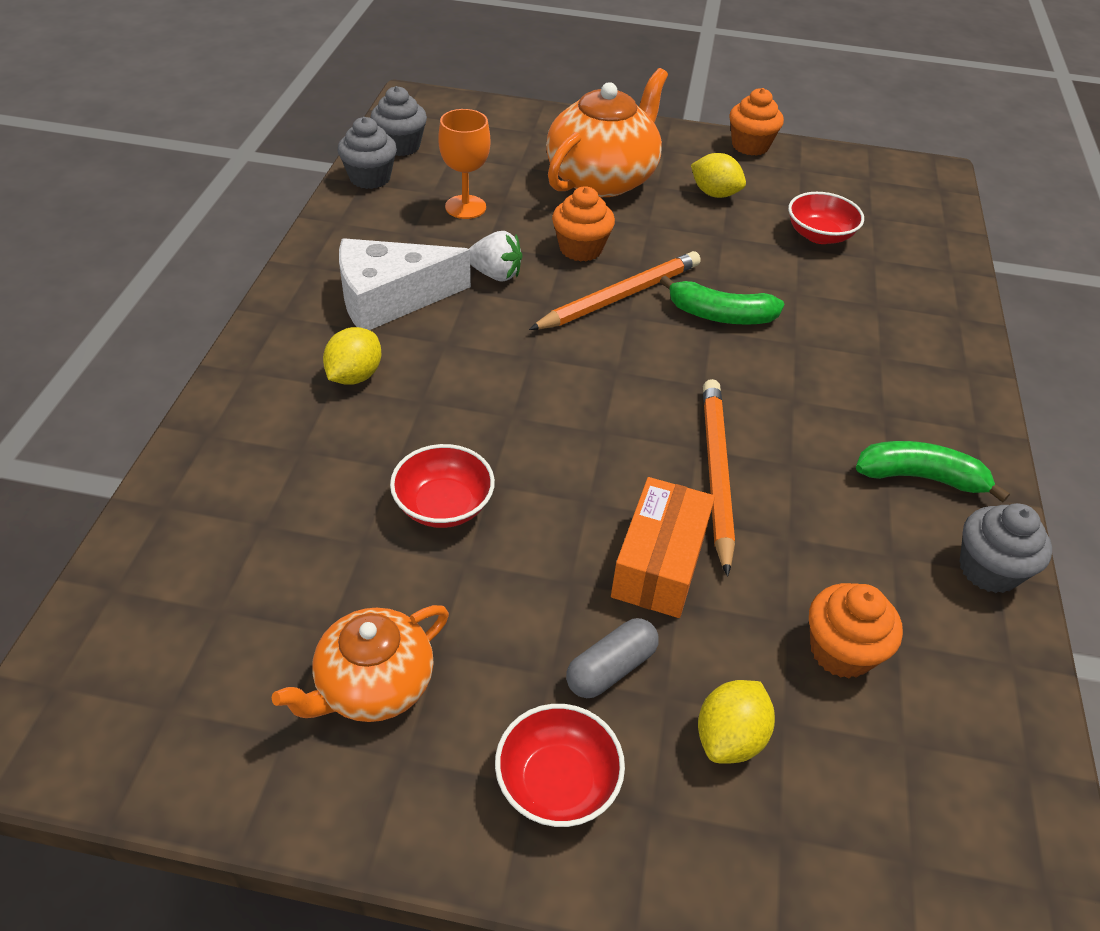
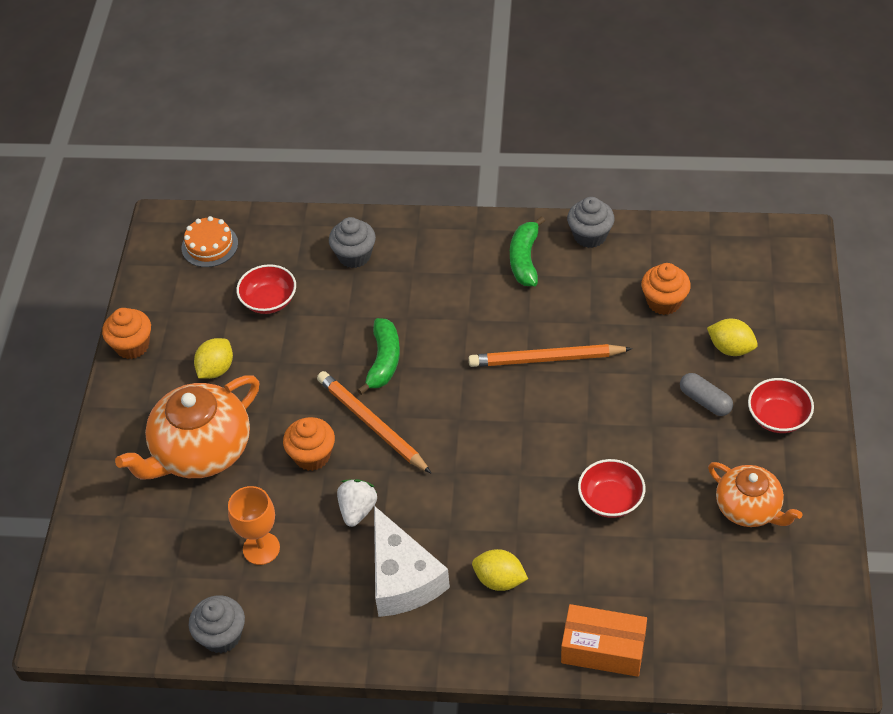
camera: 90 degrees left, 5 degrees up
(400, 146) = (159, 623): grey cupcake -> grey cupcake (354, 256)
(602, 178) = (201, 451): orange teapot -> orange teapot turned 75 degrees counterclockwise
(659, 563) = (626, 384): orange box -> orange box (603, 649)
(904, 200) = (209, 245): none -> orange cake

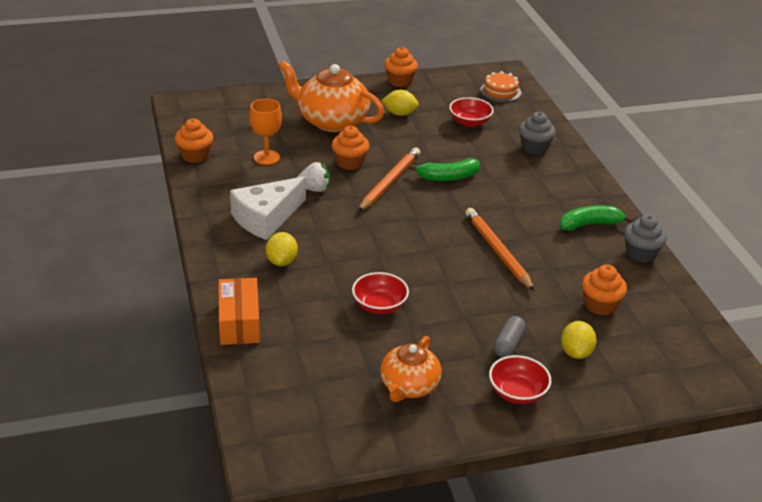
camera: 65 degrees right, 15 degrees down
(221, 636) = (195, 156): grey cupcake -> orange cupcake

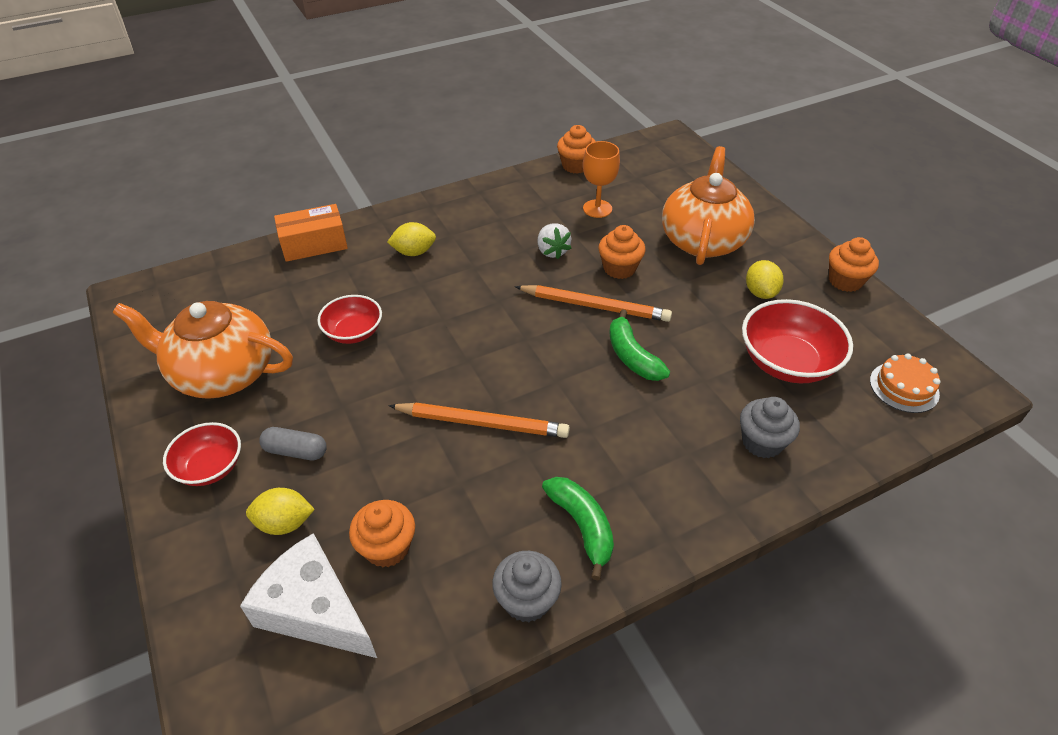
camera: 80 degrees right, 10 degrees up
(266, 218) = (485, 229): white cheese -> white cheese (314, 610)
(409, 386) = (222, 373): orange teapot -> orange teapot, size x1.62
(469, 122) = (787, 362): red bowl -> red bowl, size x1.61
(497, 251) = (482, 423): orange pencil -> orange pencil turned 45 degrees clockwise

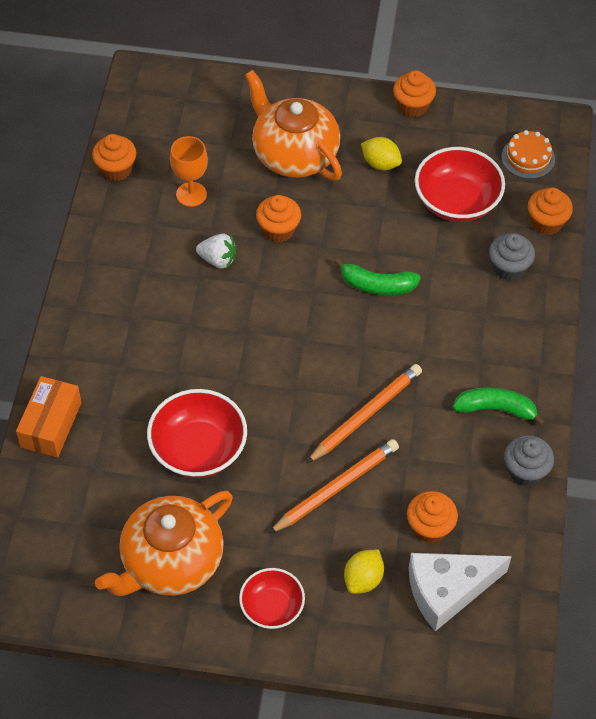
camera: 55 degrees left, 10 degrees up
(296, 451) = (300, 545): grey capsule -> none
(353, 332) = (198, 449): red bowl -> red bowl, size x1.61
(414, 252) = (131, 356): yellow lemon -> none
(595, 306) = (307, 273): orange pencil -> orange pencil (336, 487)
(851, 443) = (546, 222): none -> orange cupcake

